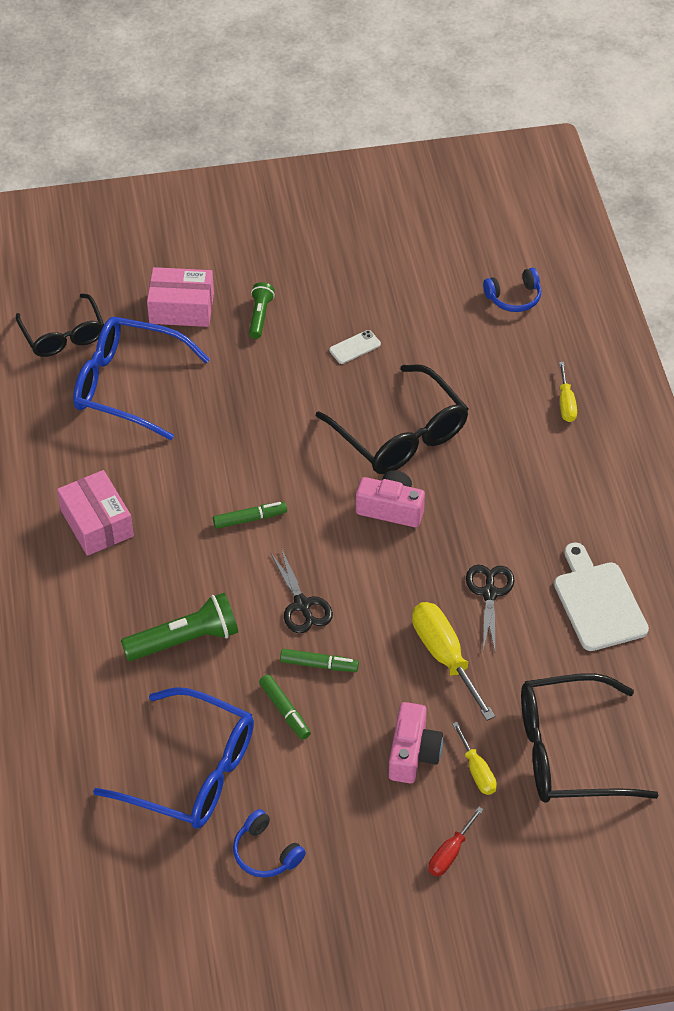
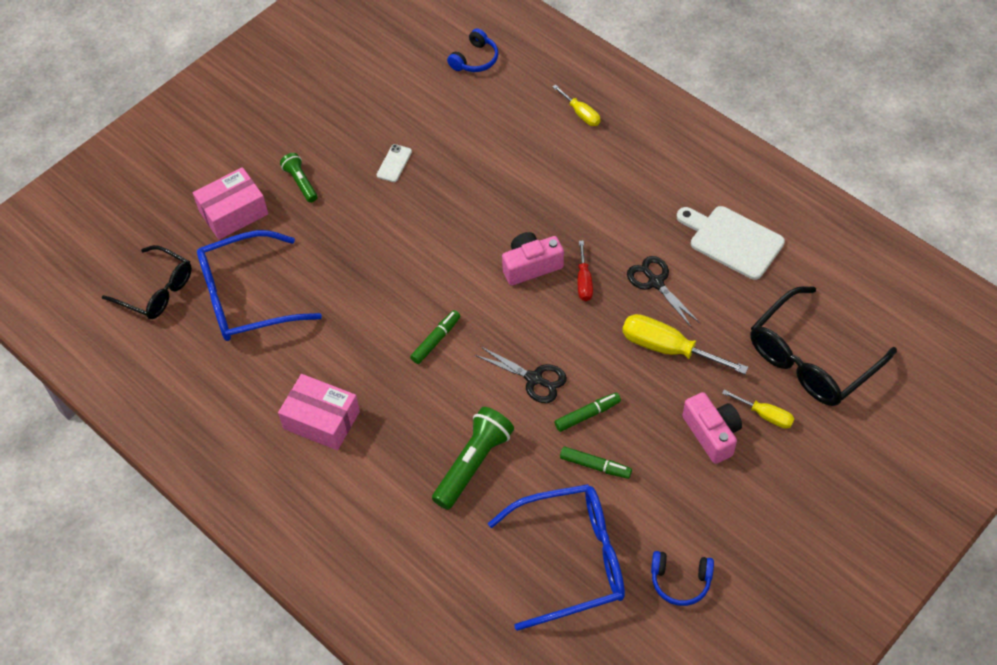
camera: 35 degrees left, 5 degrees up
(400, 434) = (487, 207): black glasses -> none
(450, 853) = (803, 487): red screwdriver -> red screwdriver (584, 281)

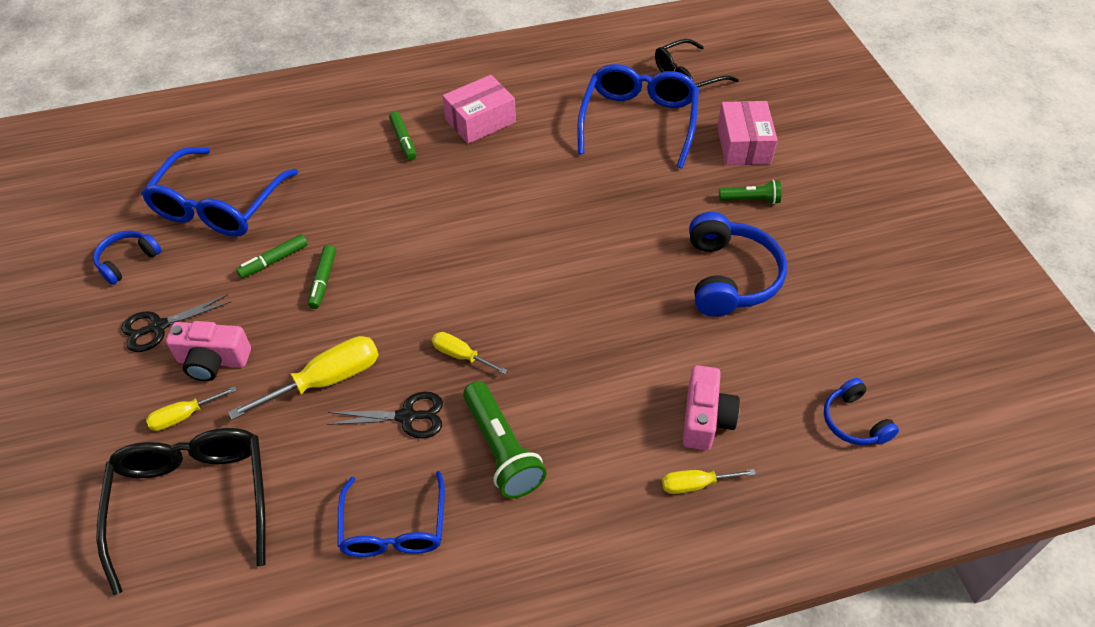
camera: 120 degrees right, 5 degrees down
(394, 163) = (730, 277): white phone -> blue headphones
(436, 340) = (493, 216): green marker -> green marker (403, 140)
(473, 464) = (355, 187): green flashlight -> green flashlight (502, 450)
(531, 266) = (515, 323): pink camera -> pink camera (705, 419)
(534, 379) = (392, 263): black scissors -> black scissors (158, 327)
(584, 281) = (461, 355): red screwdriver -> yellow screwdriver
(732, 241) = (394, 527): white cutting board -> blue glasses

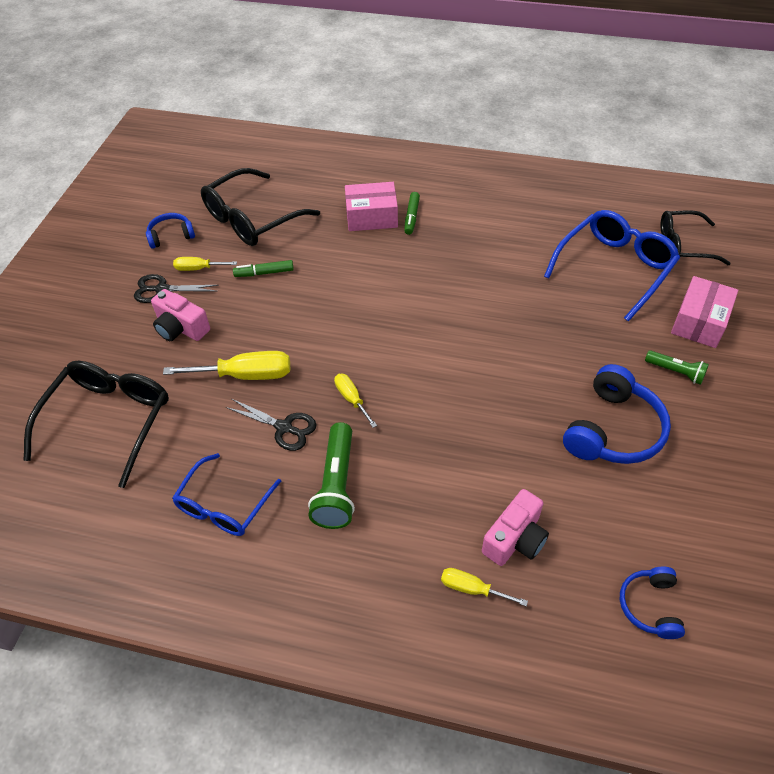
camera: 30 degrees right, 0 degrees up
(184, 416) = (139, 359): yellow screwdriver -> yellow screwdriver (198, 268)
(219, 206) = (252, 219): blue glasses -> black glasses
(323, 281) = (288, 301): green marker -> none
(480, 121) = (480, 222): pink box -> pink box (371, 217)

